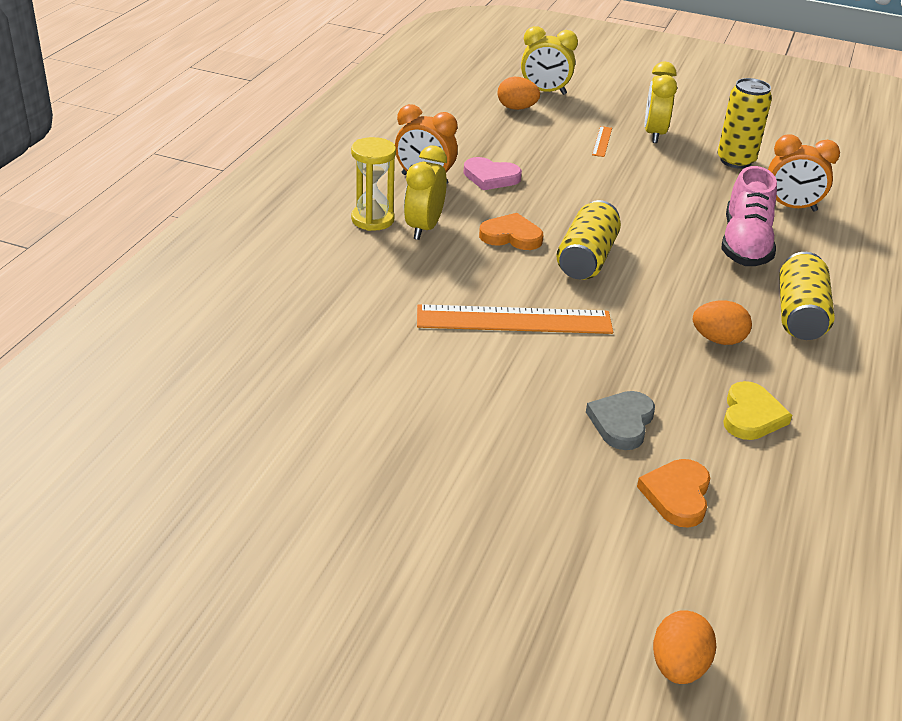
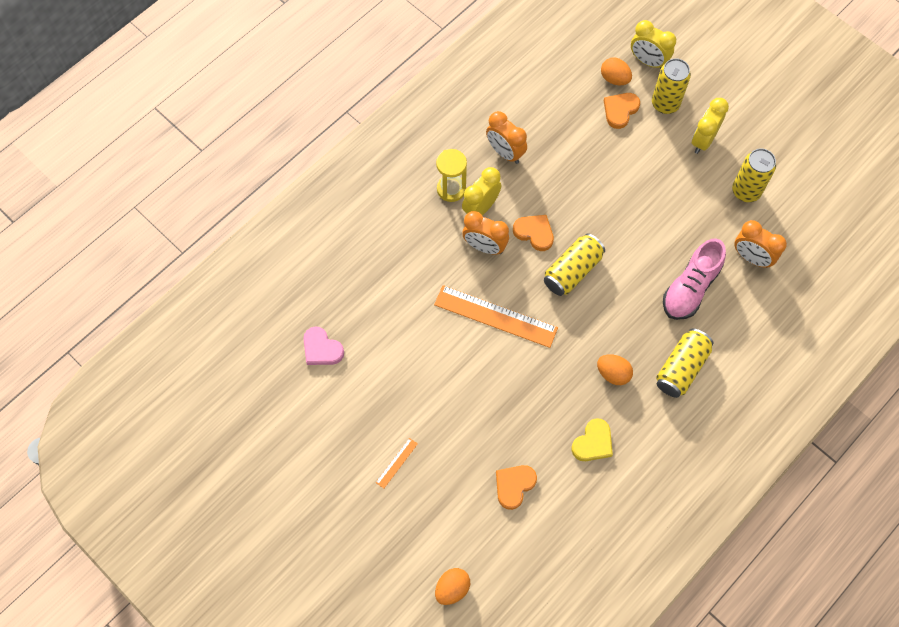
camera: 25 degrees right, 30 degrees up
(453, 260) = (484, 247): none -> orange clock
(490, 177) = (552, 162): pink heart -> pink heart (321, 349)
(541, 128) = (620, 110): none -> orange heart
(589, 116) = (665, 104): none -> yellow can
(602, 141) = (657, 139): orange ruler -> orange ruler (396, 463)
(621, 422) = (514, 422): grey heart -> none

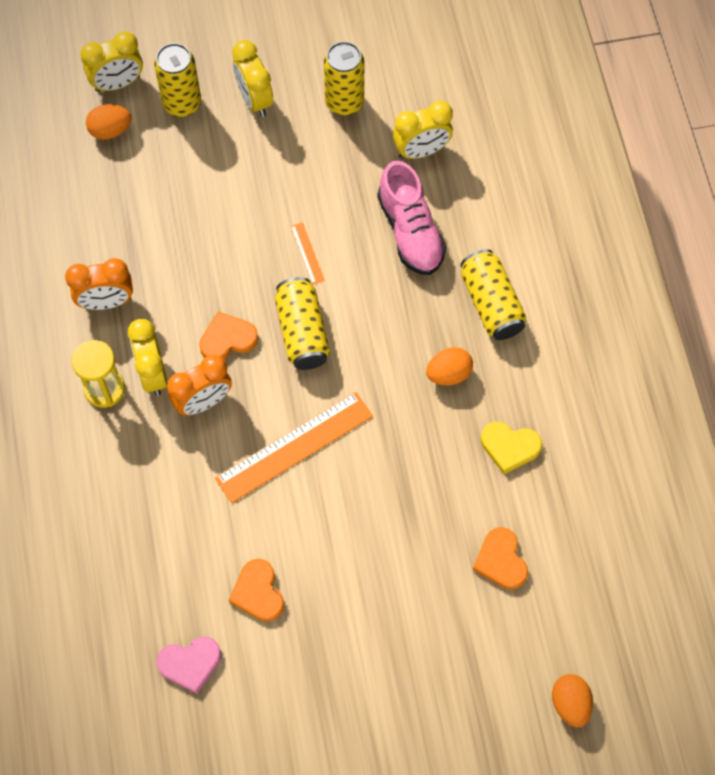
camera: 55 degrees left, 0 degrees up
(396, 463) = (388, 669): orange ruler -> orange ruler (307, 253)
(593, 442) = (509, 447): yellow heart -> yellow heart turned 120 degrees clockwise
(620, 110) = (153, 152): orange heart -> orange heart (258, 592)
(751, 258) = (421, 151): orange clock -> yellow clock

